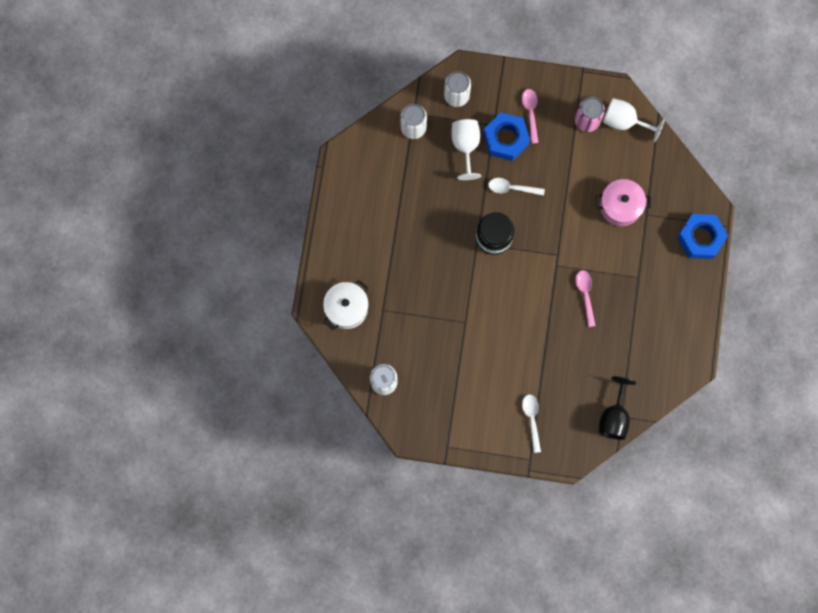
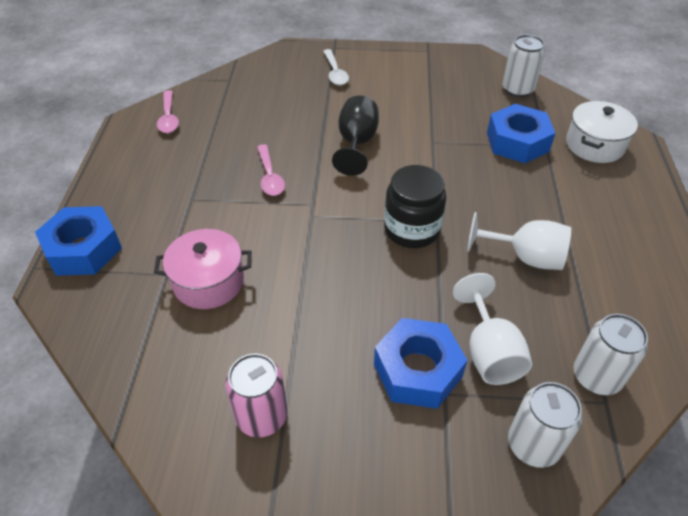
camera: 175 degrees right, 30 degrees down
(402, 316) = (517, 142): none -> blue nut
(511, 188) = (394, 294): white spoon -> none
(530, 113) = (376, 422): pink spoon -> pink spoon (169, 118)
(614, 417) = (238, 79): black goblet -> black goblet (356, 143)
(624, 122) = (186, 420): white goblet -> white goblet (525, 257)

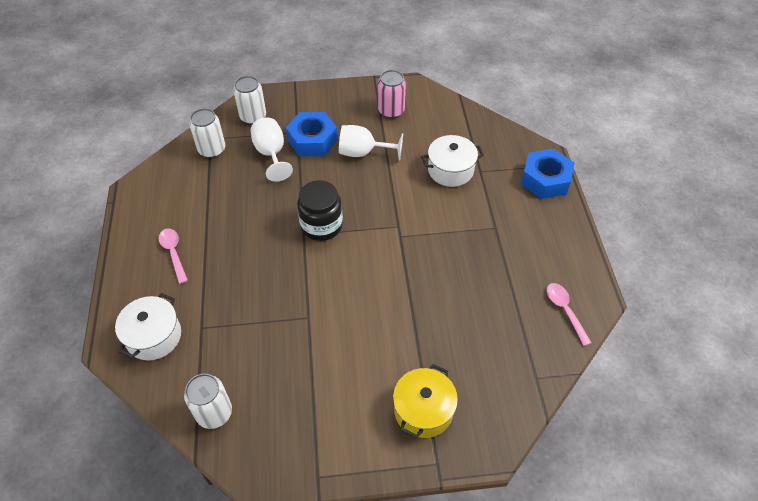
camera: 170 degrees right, 5 degrees up
(208, 282) = (450, 170): pink pot -> white pot
(270, 176) = (442, 257): pink spoon -> pink spoon (173, 253)
(335, 73) = (423, 410): white spoon -> yellow pot
(356, 143) = (378, 304): black goblet -> none
(517, 142) = (227, 329): blue nut -> none
(525, 257) = (240, 215): white goblet -> white goblet (363, 152)

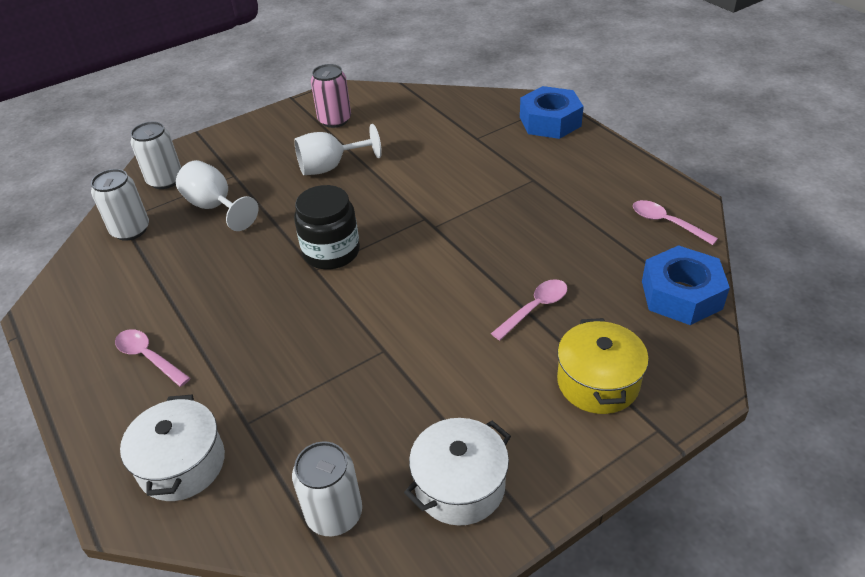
camera: 25 degrees left, 10 degrees down
(312, 140) = (259, 176): blue nut -> blue nut (681, 294)
(422, 334) = (535, 308): none -> pink spoon
(450, 170) = (443, 148): white pot -> white pot (460, 485)

